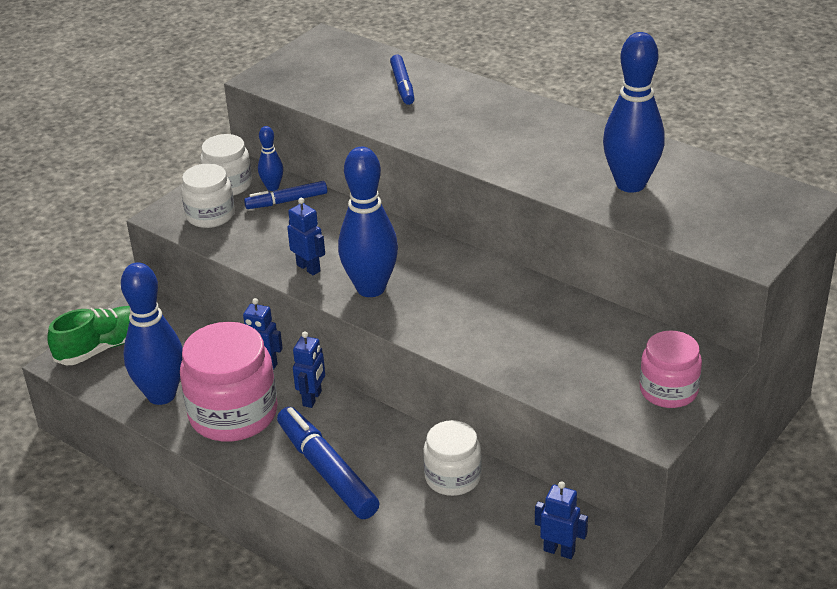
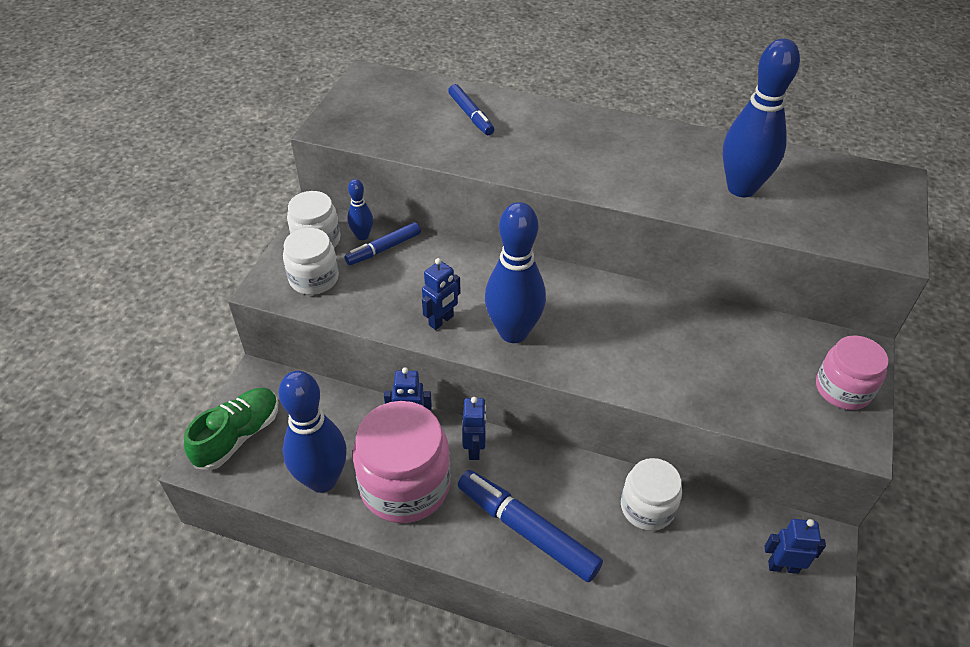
camera: 20 degrees left, 10 degrees up
(308, 268) = (441, 321): blue robot -> blue robot turned 105 degrees clockwise

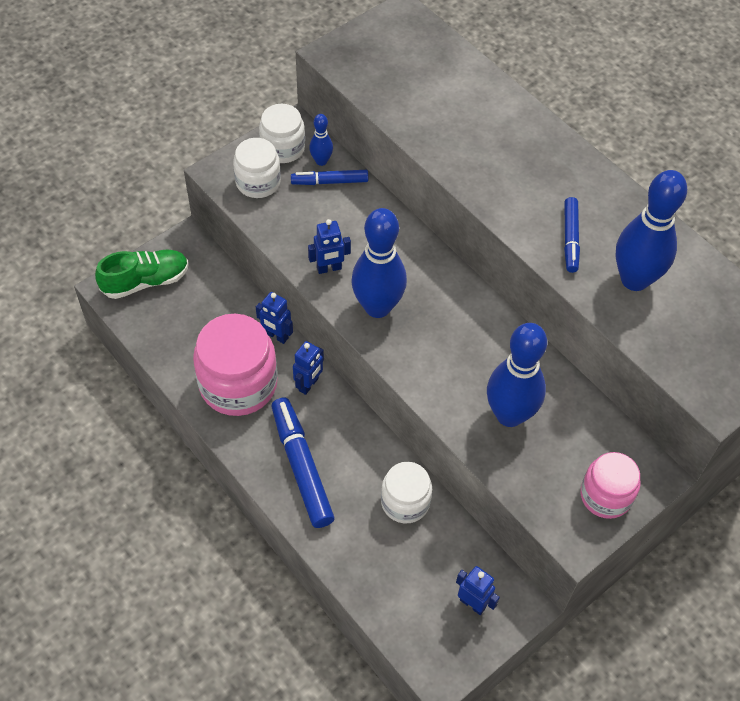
camera: 30 degrees right, 10 degrees up
(322, 480) = (183, 347): blue bowling pin -> blue bowling pin (509, 415)
(470, 115) = (459, 95): blue marker -> blue marker (570, 239)

